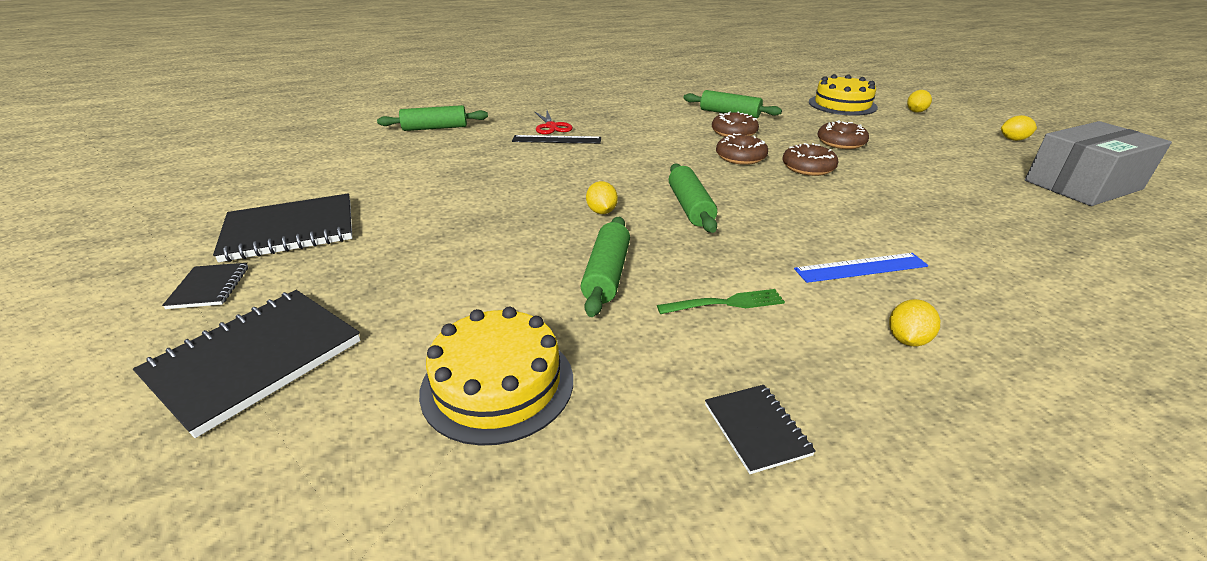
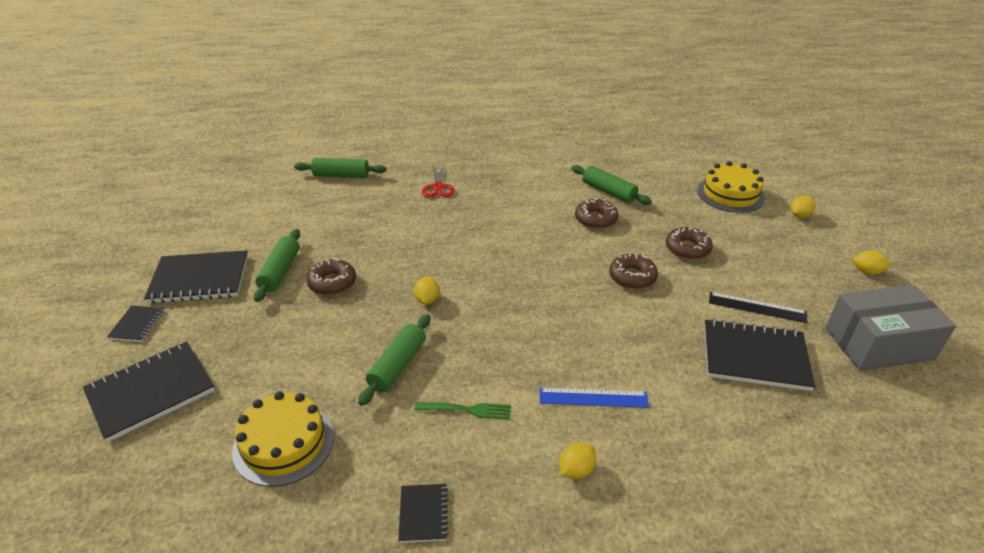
camera: 15 degrees right, 5 degrees up
(557, 139) = (434, 206): black ruler -> black ruler (757, 307)
(690, 207) = (500, 307): green rolling pin -> green rolling pin (280, 271)
(740, 157) = (580, 254): brown donut -> brown donut (332, 283)
(987, 210) = (755, 357): none -> black notebook

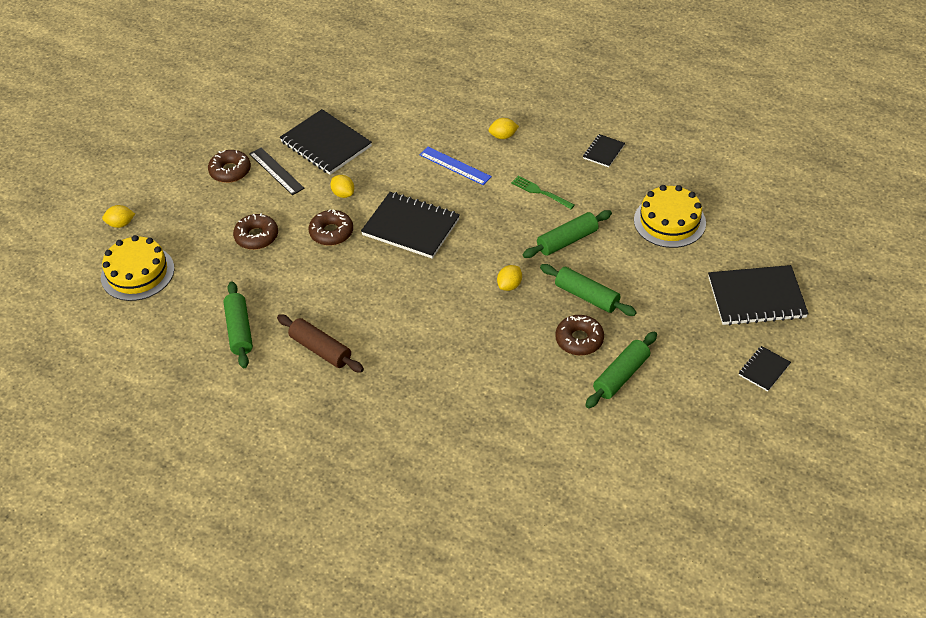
camera: 145 degrees left, 10 degrees up
(200, 279) = (700, 401): black notebook -> black notebook (411, 227)
(341, 175) = (492, 504): green rolling pin -> green rolling pin (587, 296)
(438, 187) = (399, 424): red scissors -> none
(538, 203) = (321, 349): none -> brown rolling pin
(595, 219) = (292, 302): brown donut -> brown donut (230, 171)
(867, 272) = (160, 159): yellow lemon -> yellow lemon (343, 194)
(878, 344) = (239, 118): grey box -> none

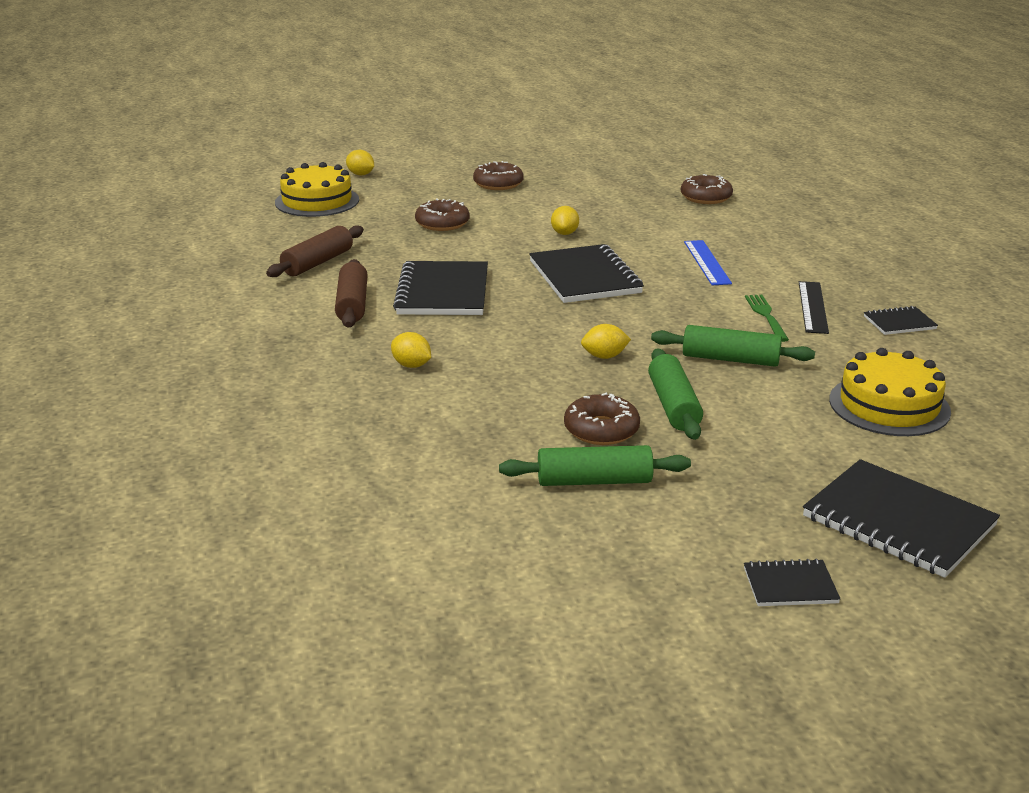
camera: 45 degrees right, 20 degrees down
(239, 330) = (318, 263): green rolling pin -> brown rolling pin
(276, 171) = (535, 198): black ruler -> black ruler (812, 307)
(326, 144) = (609, 202): black notebook -> black notebook (443, 292)
(331, 232) = (507, 248): brown donut -> brown donut (706, 197)
(503, 136) = (797, 266): yellow lemon -> yellow lemon (411, 365)

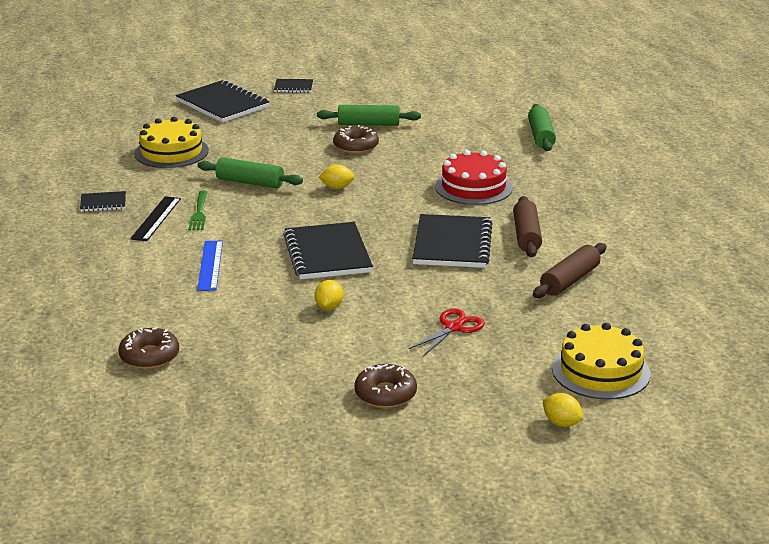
camera: 175 degrees left, 0 degrees up
(411, 365) = (473, 187): yellow lemon -> red cake
(442, 223) = (454, 327): brown donut -> red scissors
(674, 406) = (305, 157): green rolling pin -> green rolling pin (541, 136)

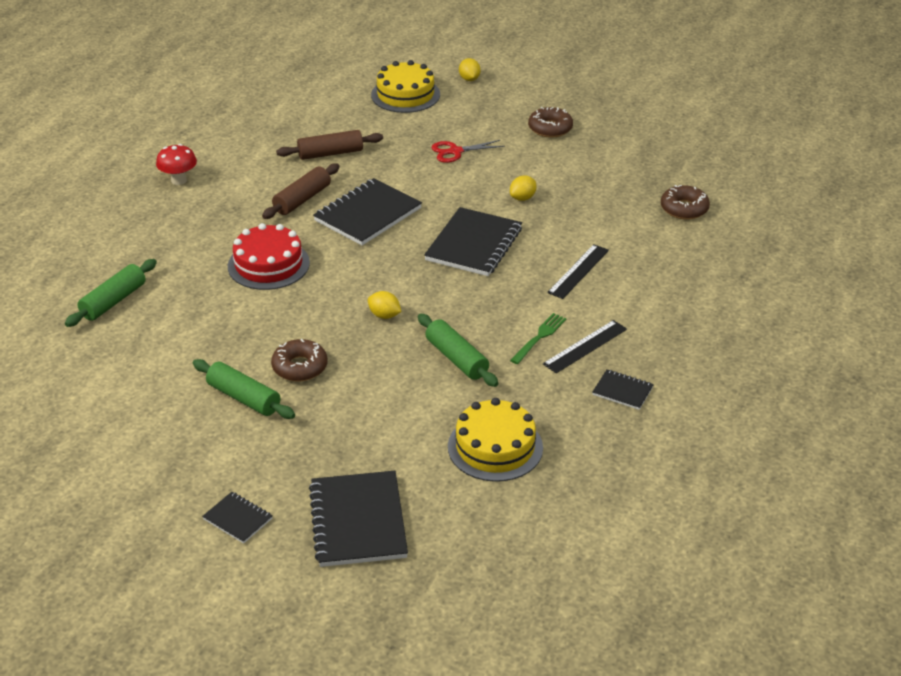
camera: 145 degrees left, 10 degrees up
(210, 265) = (578, 271): blue ruler -> black ruler
(652, 213) = (179, 180): none -> red mushroom

